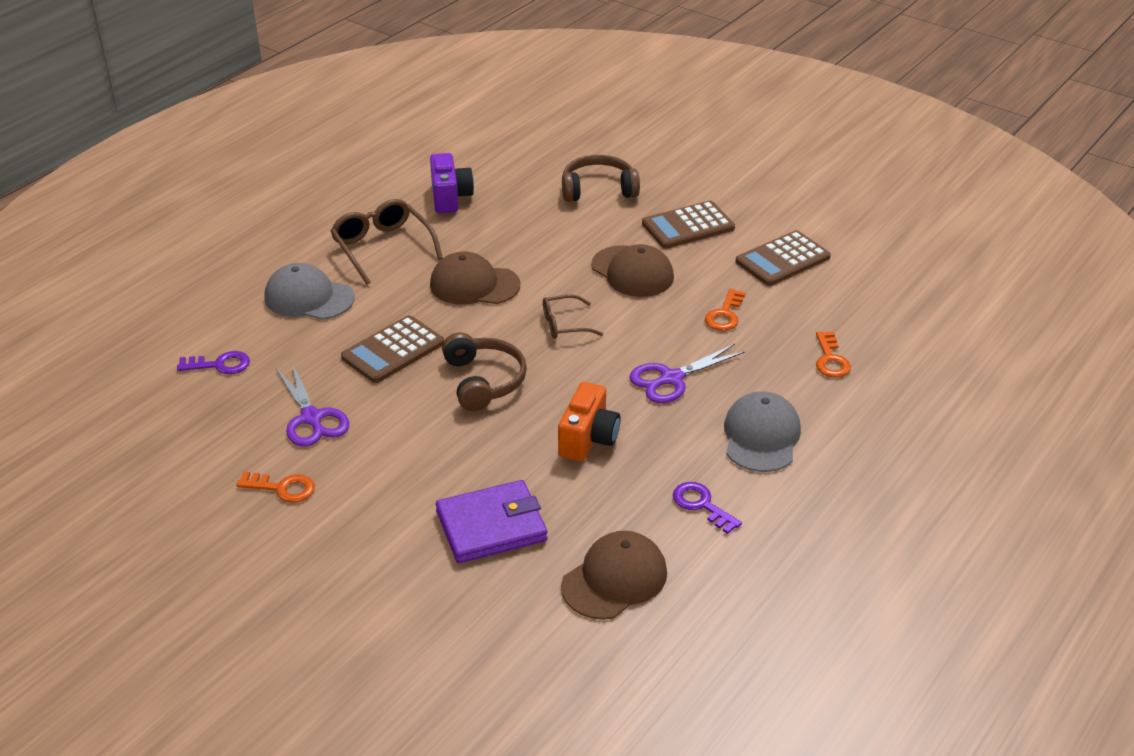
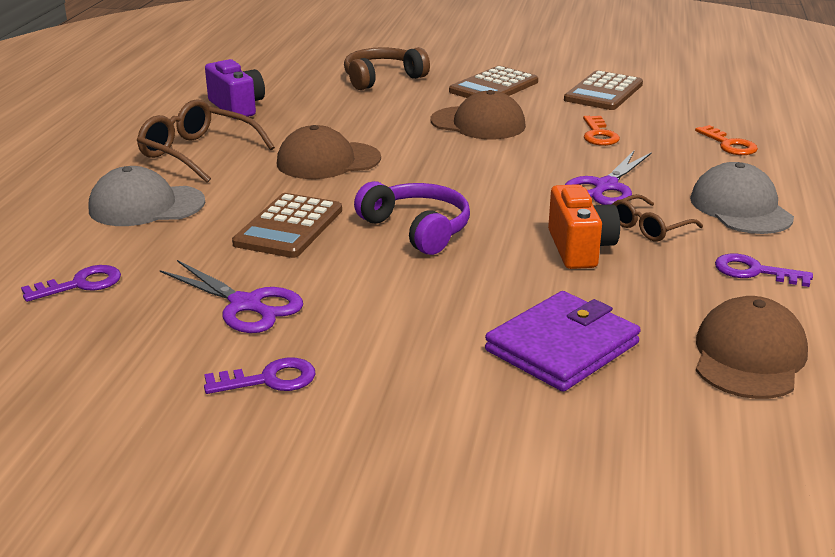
camera: 25 degrees left, 10 degrees down
(282, 488) = (269, 379): orange key -> purple key
(483, 381) = (417, 229): brown headphones -> purple headphones
(564, 324) = (454, 171): brown glasses -> brown glasses (649, 227)

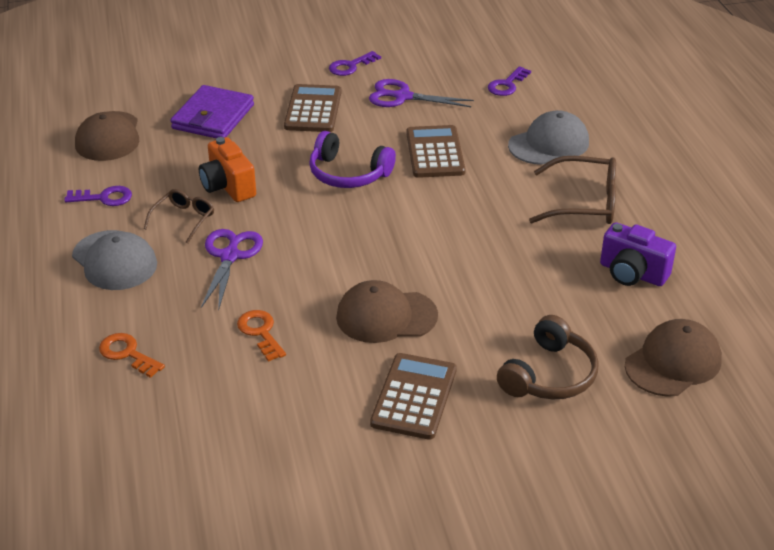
camera: 155 degrees right, 10 degrees up
(328, 161) = (473, 223): brown cap -> brown cap (673, 362)
(603, 92) = (284, 425): brown calculator -> brown calculator (313, 109)

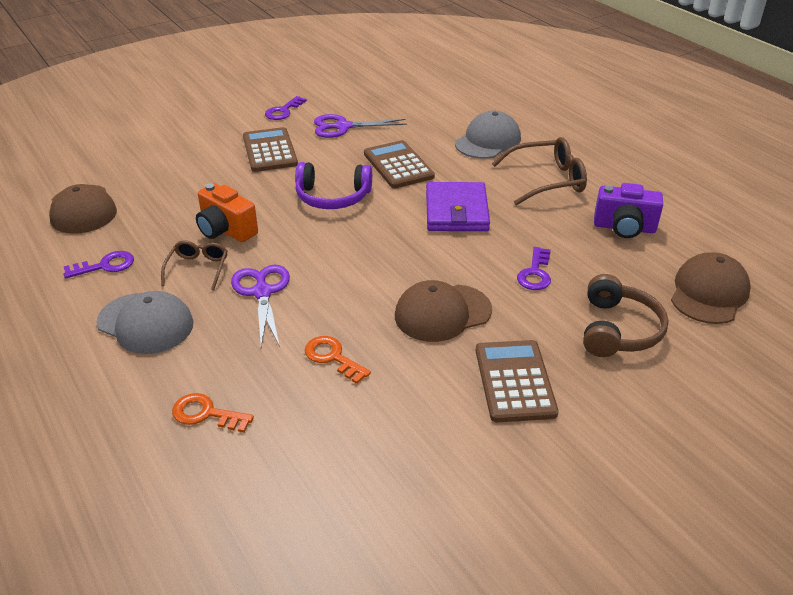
camera: 20 degrees left, 0 degrees up
(213, 117) = (179, 173): purple wallet -> purple wallet (456, 211)
(507, 85) = (424, 103): purple key -> purple key (535, 273)

